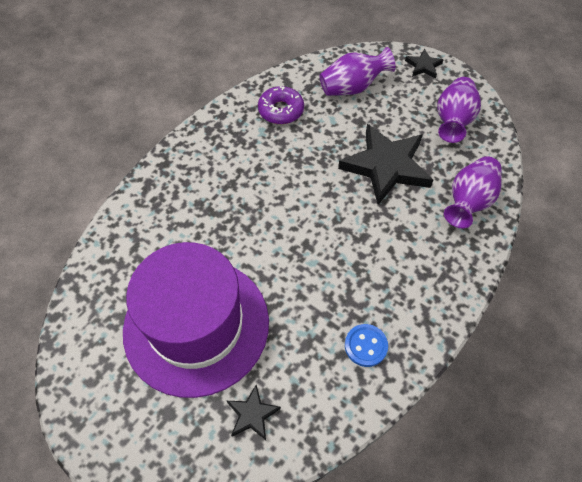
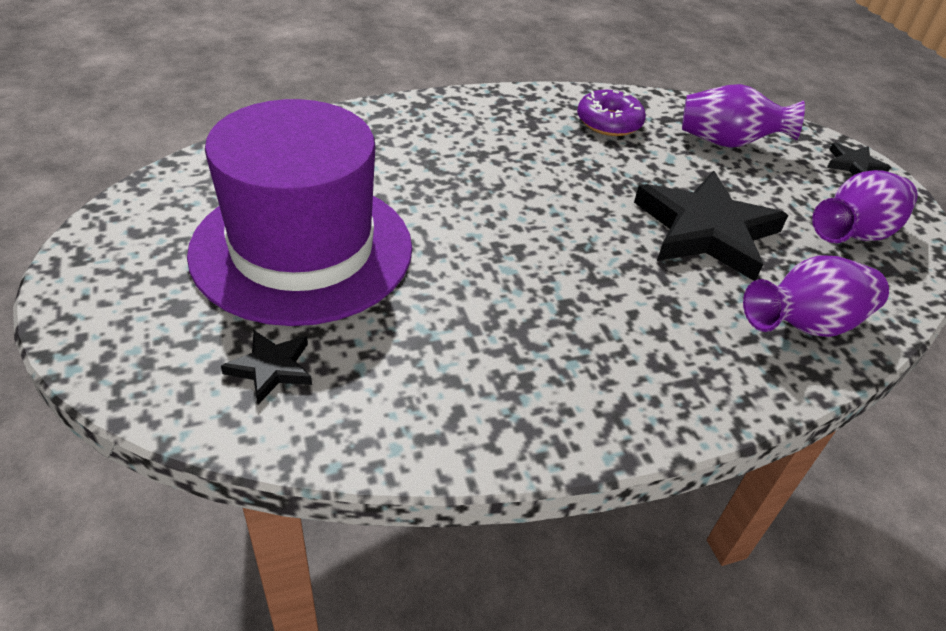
camera: 30 degrees right, 15 degrees down
(365, 346) = (495, 390): blue button -> none

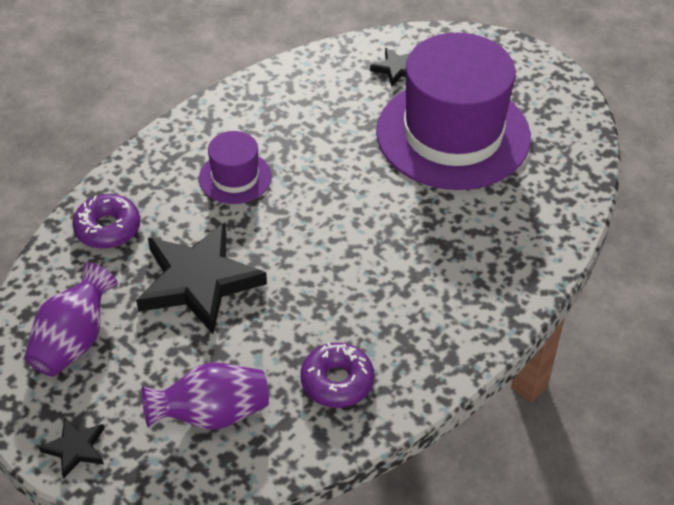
camera: 155 degrees right, 5 degrees up
(615, 316) = (235, 177): none -> purple hat
(805, 325) = (108, 228): purple vase -> purple donut

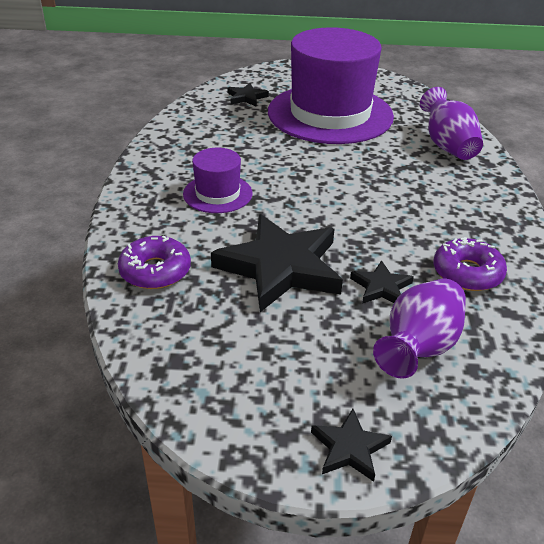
camera: 40 degrees left, 10 degrees down
(74, 341) = (233, 365): purple vase -> purple vase (447, 146)
(251, 348) = (381, 287): none -> black star

